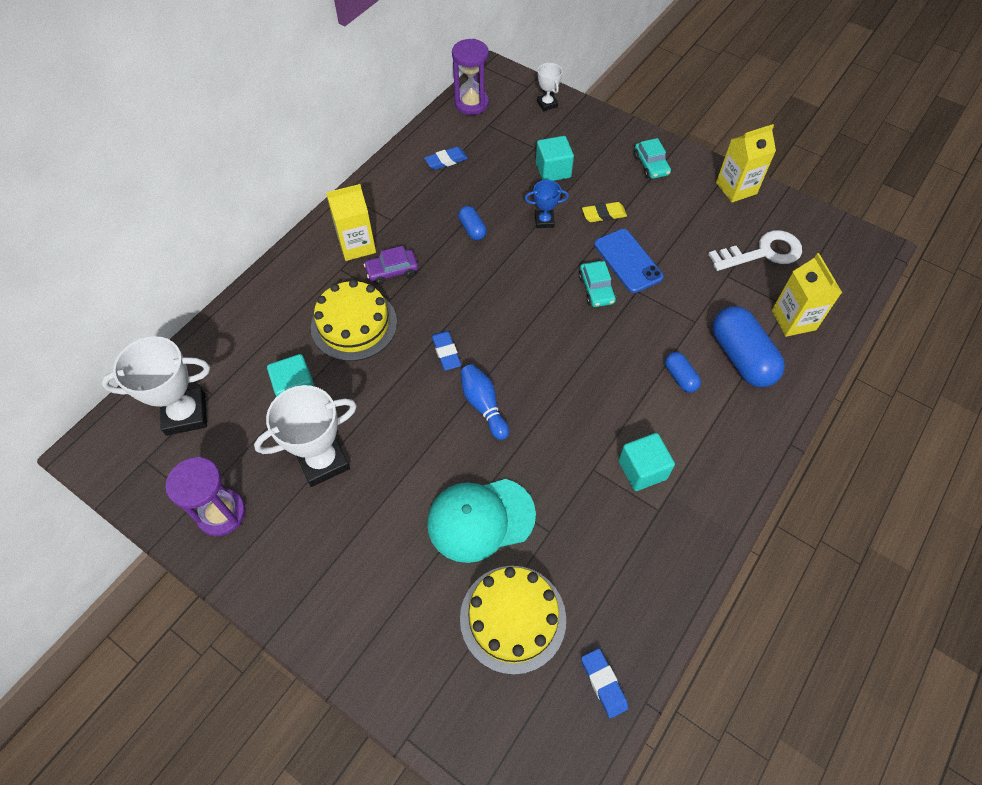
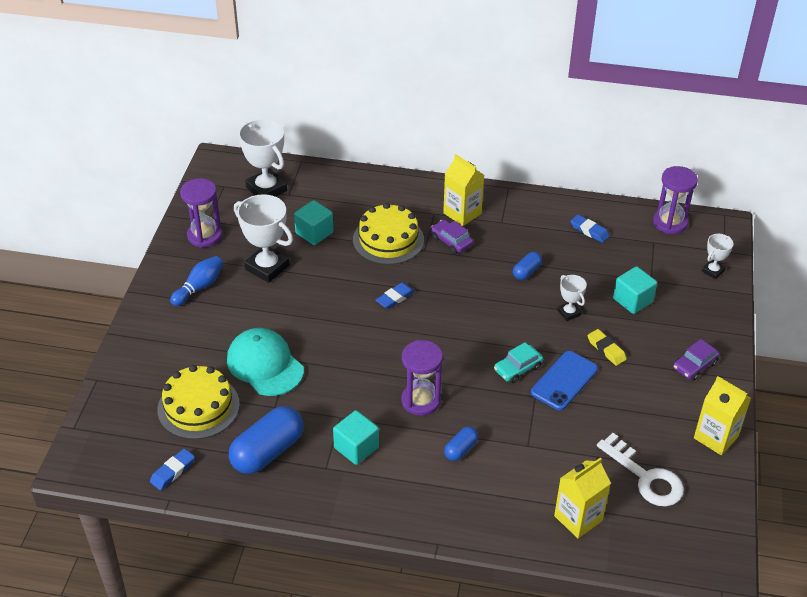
camera: 65 degrees right, 15 degrees down
(483, 405) = (360, 335): blue bowling pin -> blue bowling pin (199, 287)
(544, 221) = (569, 313): blue trophy -> white trophy
(602, 386) = (421, 401): none -> purple hourglass
(651, 165) = (694, 365): turquoise car -> purple car
(741, 357) = (509, 487): blue capsule -> blue capsule (267, 451)

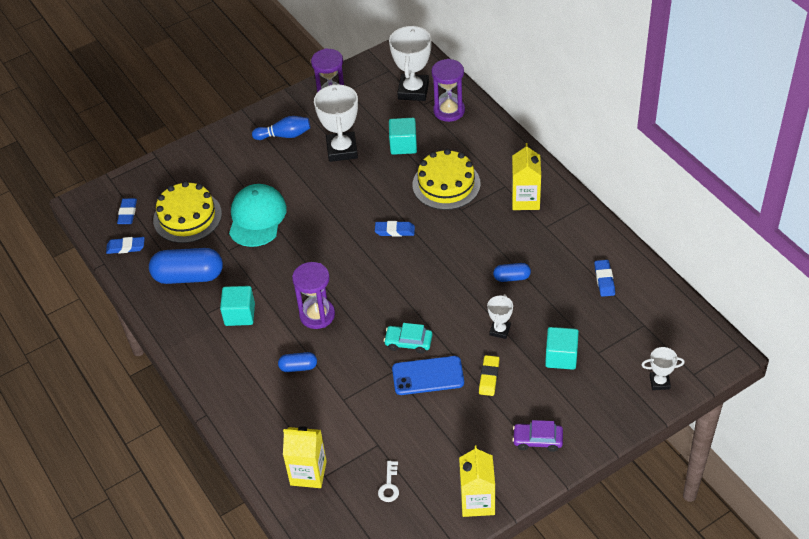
camera: 50 degrees right, 5 degrees up
(134, 443) = (127, 213): none -> blue eraser
(451, 241) = (488, 216): purple car -> none
(645, 477) = (389, 485): white key -> white key, size x0.49
(670, 223) = (680, 319): purple hourglass -> purple hourglass (449, 111)

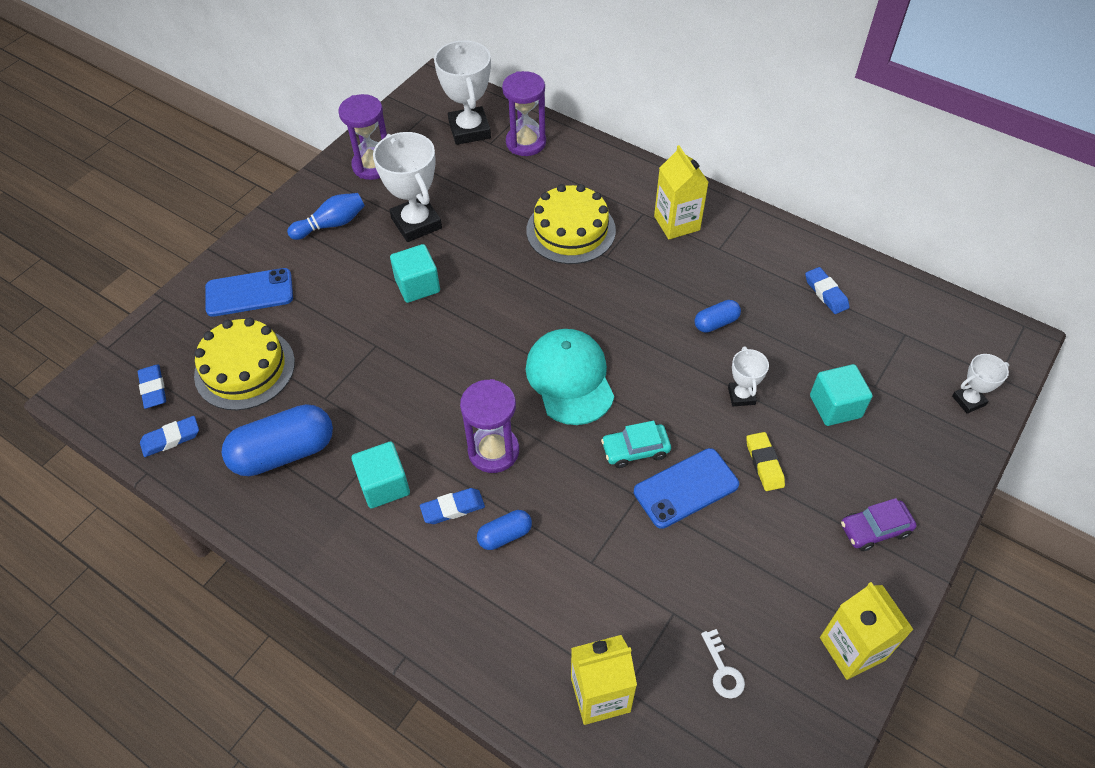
camera: 25 degrees left, 5 degrees up
(211, 168) = (249, 293): none -> blue phone
(257, 217) = (345, 341): turquoise cap -> turquoise cap (570, 378)
(395, 231) = (538, 306): blue eraser -> blue eraser (453, 508)
(403, 145) = (492, 197): turquoise cube -> turquoise cube (417, 285)

